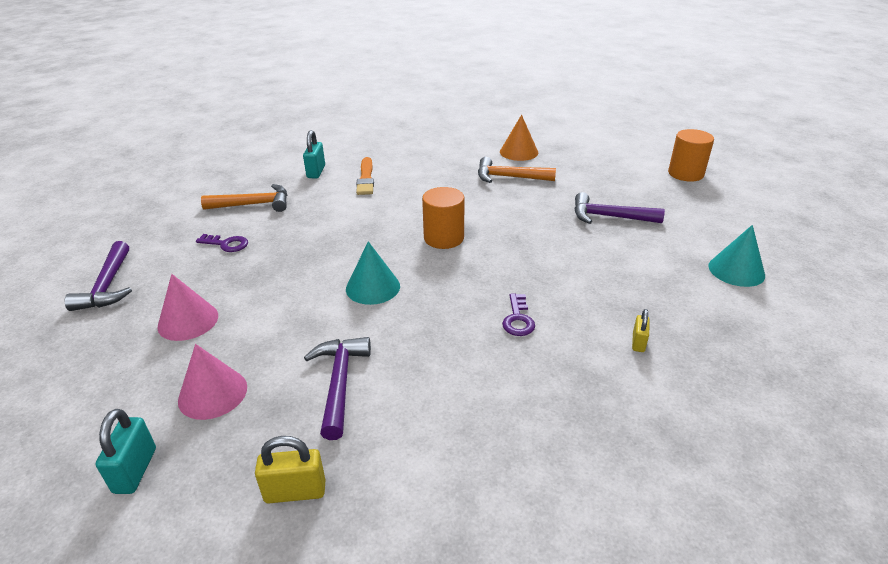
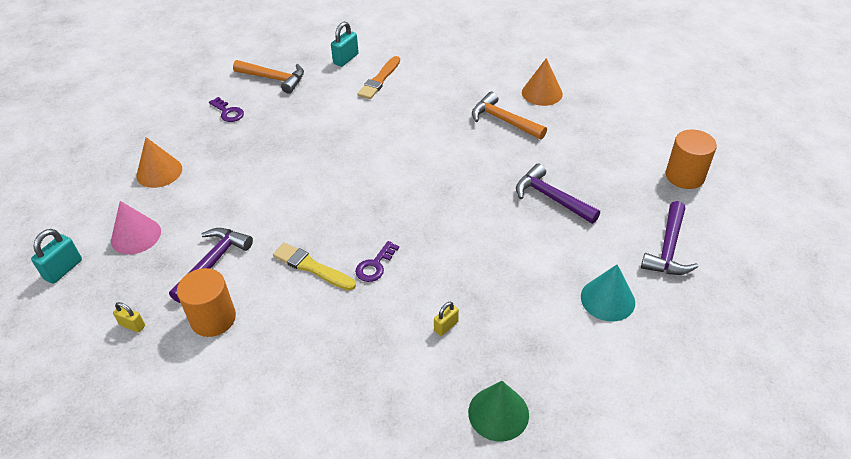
camera: 30 degrees right, 10 degrees up
(108, 286) = (132, 122): purple hammer -> purple hammer (668, 248)
(188, 321) = (159, 172): pink cone -> orange cone
(295, 492) = (132, 325): yellow padlock -> yellow padlock, size x0.63
(373, 287) = (296, 192): turquoise cone -> none
(443, 238) = (388, 166): orange cylinder -> orange cylinder (213, 318)
(456, 344) = (311, 267): none -> yellow brush
(765, 393) = (498, 413): none -> green cone

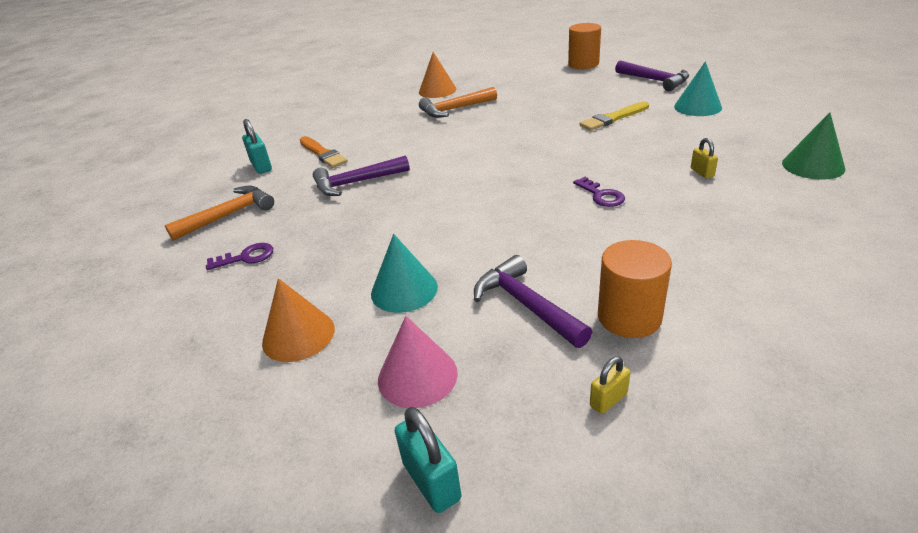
camera: 60 degrees left, 10 degrees down
(213, 198) = (404, 290): none -> turquoise cone
(311, 267) = (580, 232): yellow brush -> yellow brush (613, 118)
(551, 198) = (570, 107): purple hammer -> purple hammer (356, 183)

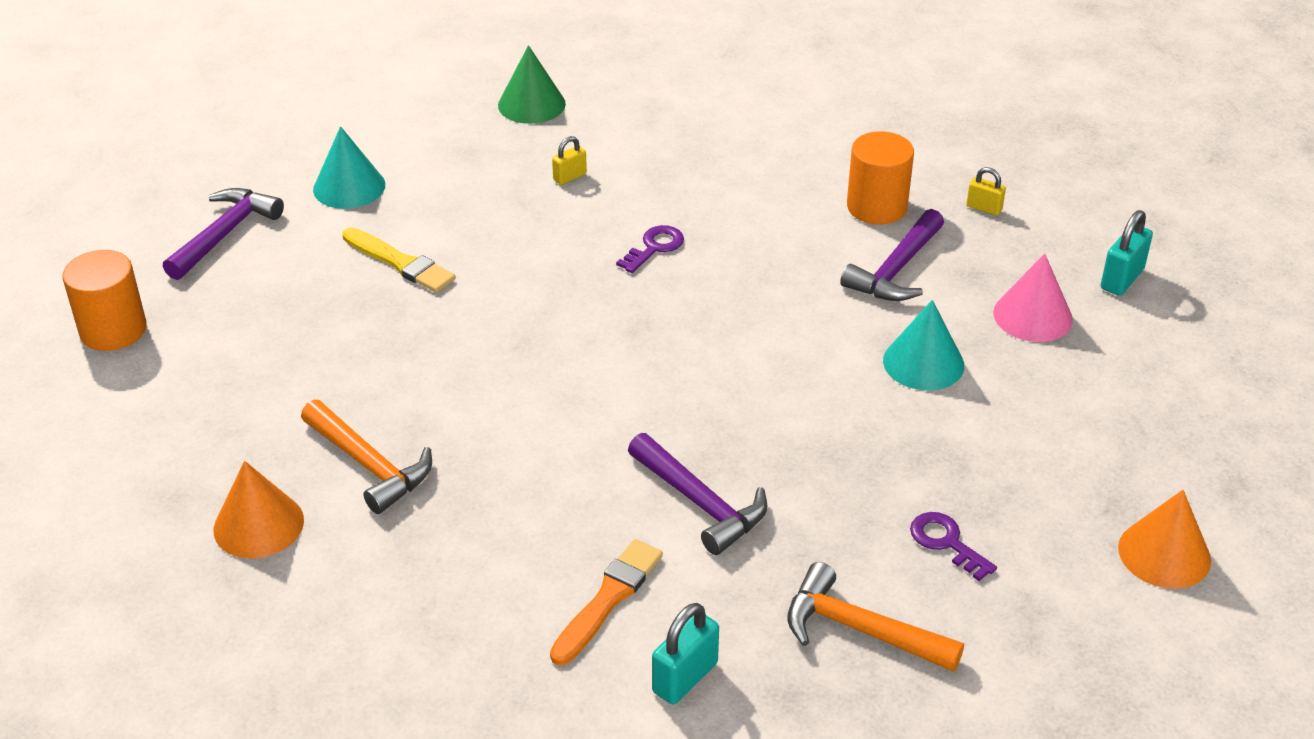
camera: 115 degrees left, 5 degrees up
(298, 335) = (1041, 420): orange cone -> orange cone (1164, 554)

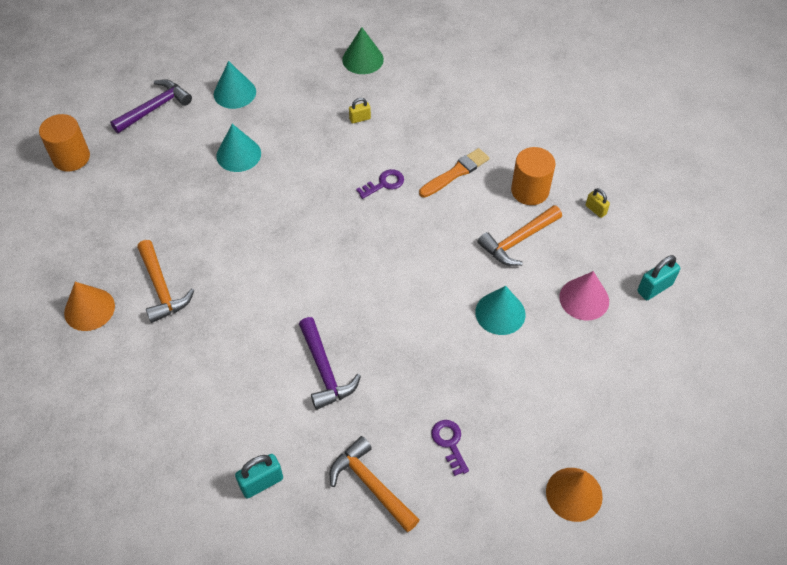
camera: 20 degrees right, 15 degrees up
(400, 263) = (238, 154): yellow brush -> turquoise cone
(608, 599) = (245, 418): orange brush -> orange brush (455, 173)
(896, 270) = (518, 240): purple hammer -> orange hammer

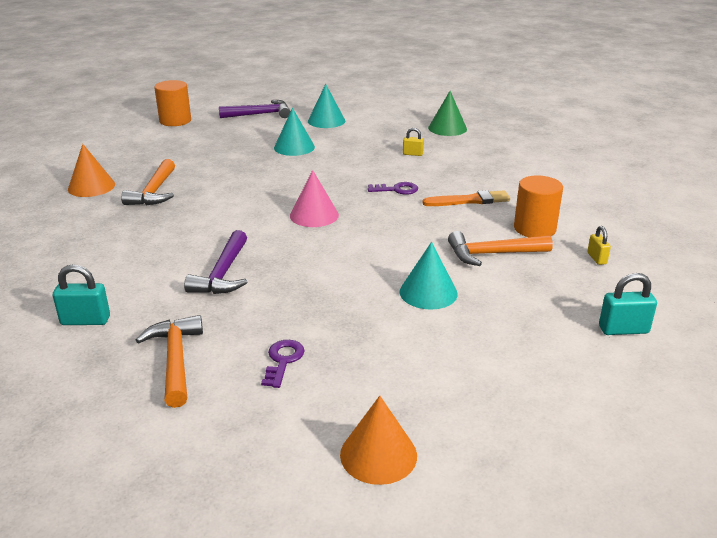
camera: 30 degrees right, 25 degrees down
(584, 299) = (530, 311): pink cone -> pink cone (314, 215)

